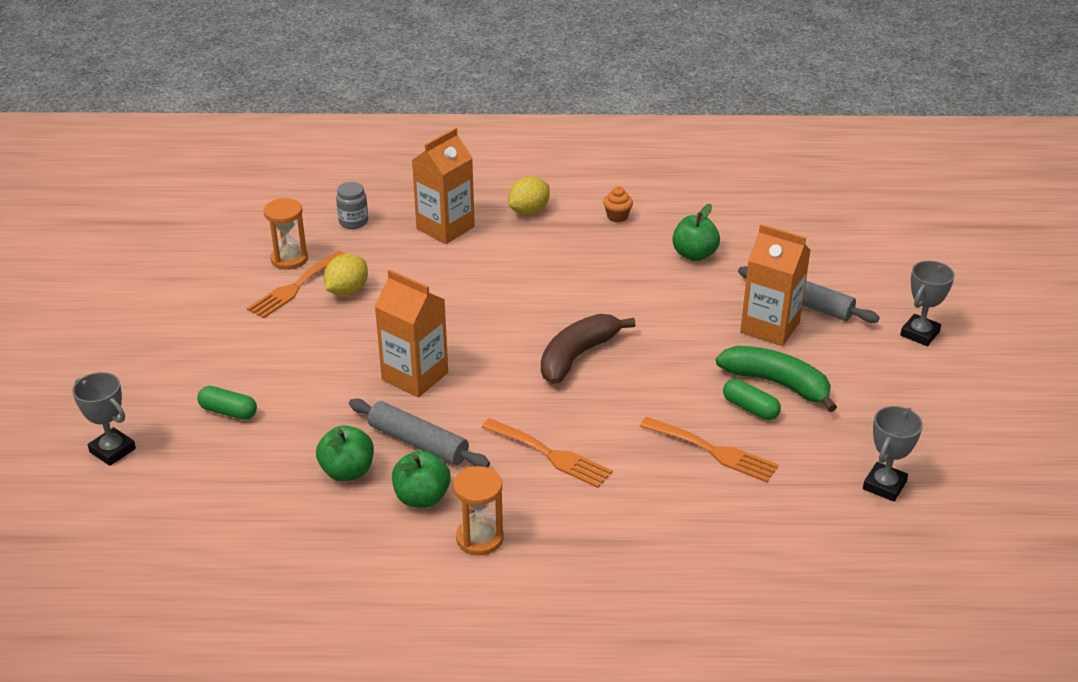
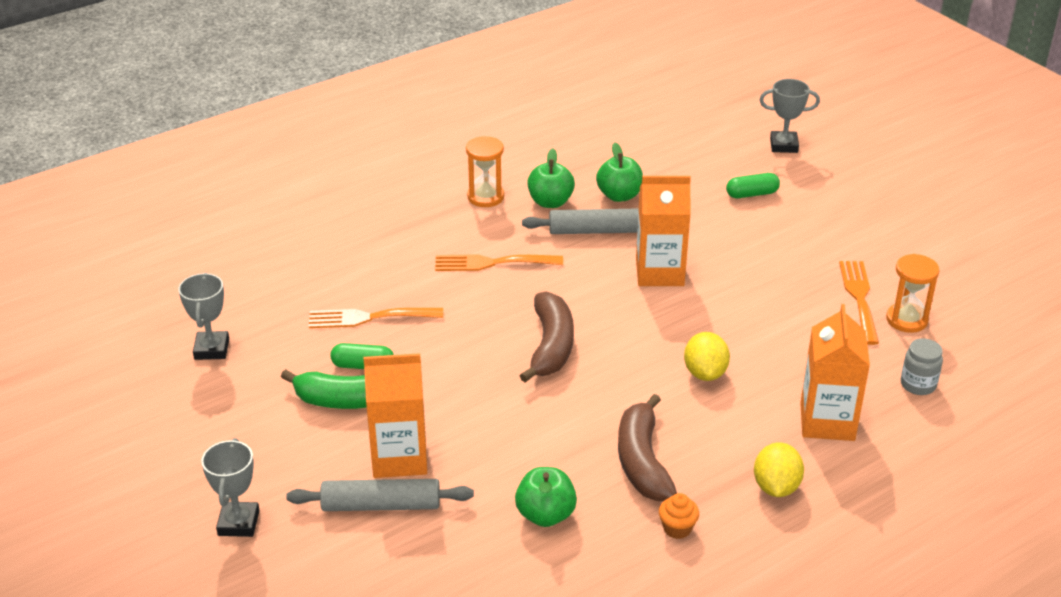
camera: 145 degrees right, 0 degrees up
(347, 291) = (813, 314): yellow lemon -> yellow lemon (705, 373)
(597, 256) = (642, 461): none -> brown banana

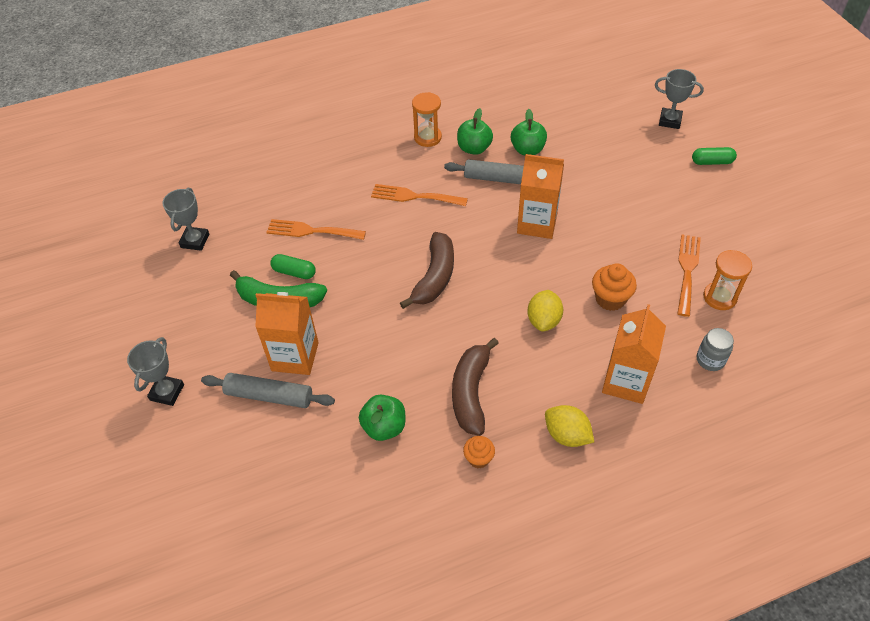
camera: 15 degrees right, 15 degrees up
(752, 194) = (631, 162): green capsule -> green capsule (712, 162)
(776, 487) = (566, 435): yellow lemon -> yellow lemon turned 75 degrees counterclockwise
(778, 339) = (610, 299): none -> orange cupcake

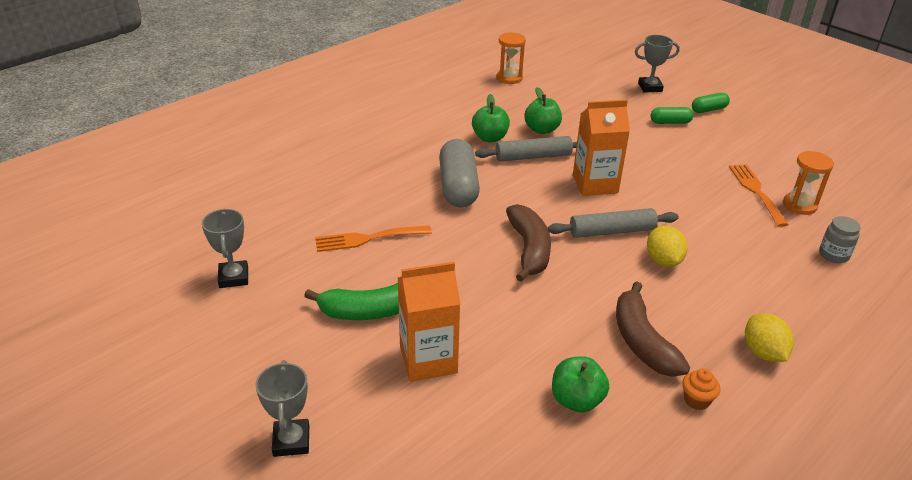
camera: 25 degrees left, 15 degrees down
(269, 396) = (424, 408): grey rolling pin -> grey rolling pin (612, 231)
(294, 272) = (373, 280): green capsule -> green capsule (670, 122)
(414, 196) = (458, 187): orange fork -> grey capsule
(427, 137) = (437, 137): orange hourglass -> orange hourglass (509, 78)
(566, 435) = (763, 352): yellow lemon -> yellow lemon turned 60 degrees clockwise
(610, 299) = (709, 228): orange cupcake -> none
(626, 382) = (778, 291): orange carton -> none

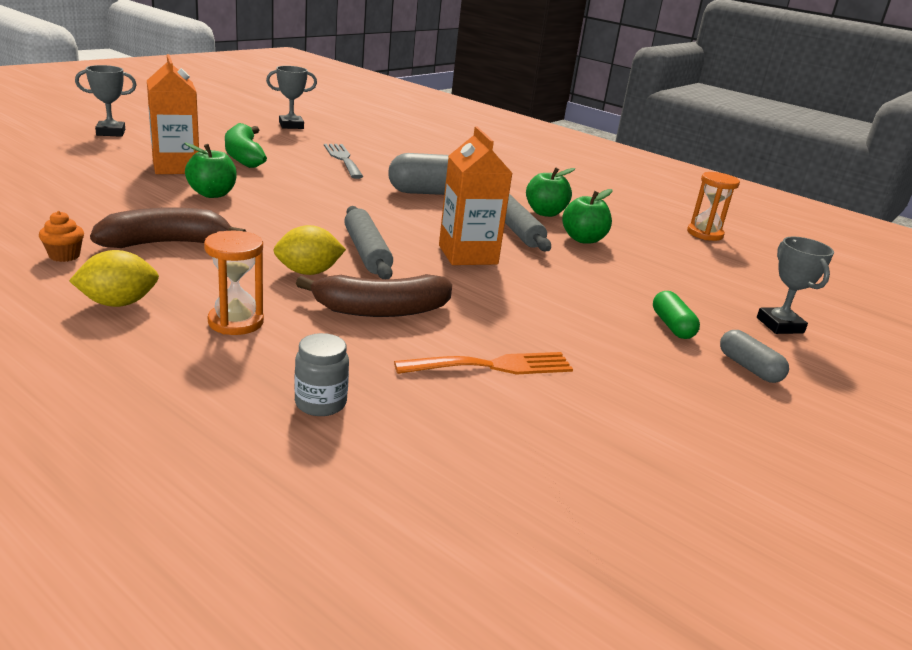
camera: 80 degrees right, 10 degrees down
(368, 239) = (343, 159): orange fork -> grey fork
(529, 249) = (329, 211): brown banana -> brown banana (381, 310)
(576, 400) = (98, 208): green apple -> green apple (212, 194)
(709, 109) = (749, 368): green capsule -> grey capsule
(799, 205) = (464, 400): orange hourglass -> orange hourglass (236, 322)

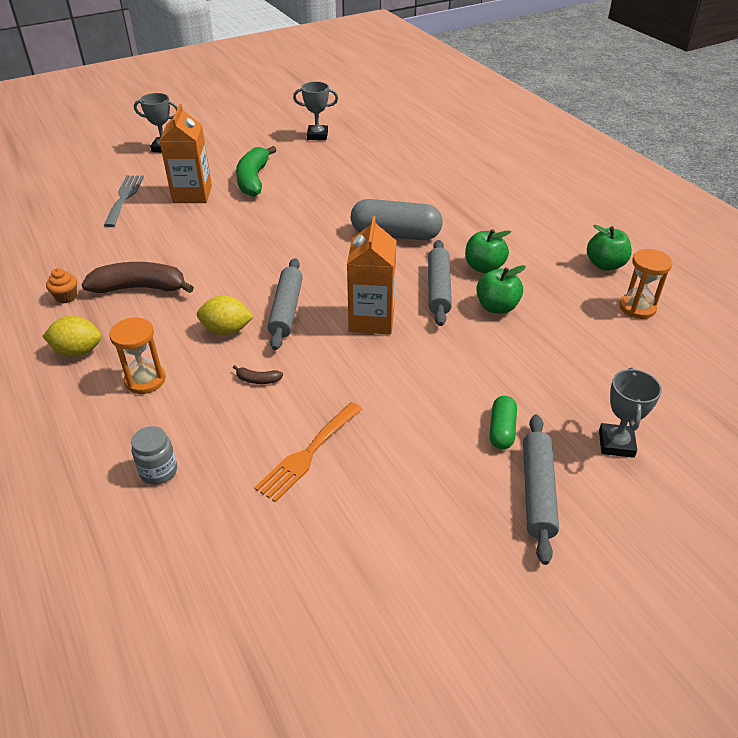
camera: 25 degrees right, 15 degrees up
(212, 194) = (203, 230): green apple -> green apple (605, 265)
(343, 159) = (337, 184): grey fork -> grey fork (124, 198)
(381, 310) = (258, 380): brown banana -> brown banana, size x0.42
(493, 366) = (308, 454): orange fork -> orange fork turned 120 degrees clockwise
(749, 368) = (538, 492): grey capsule -> grey rolling pin

